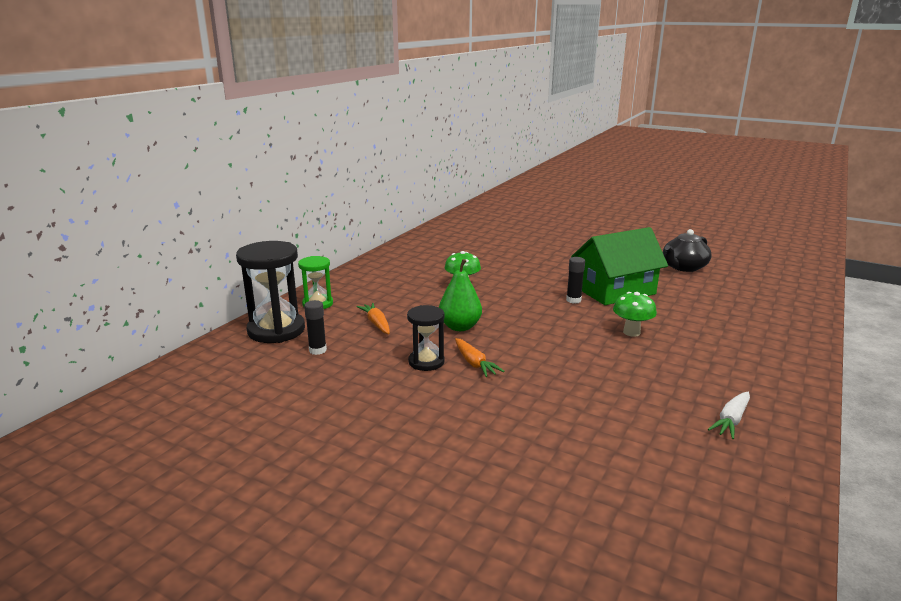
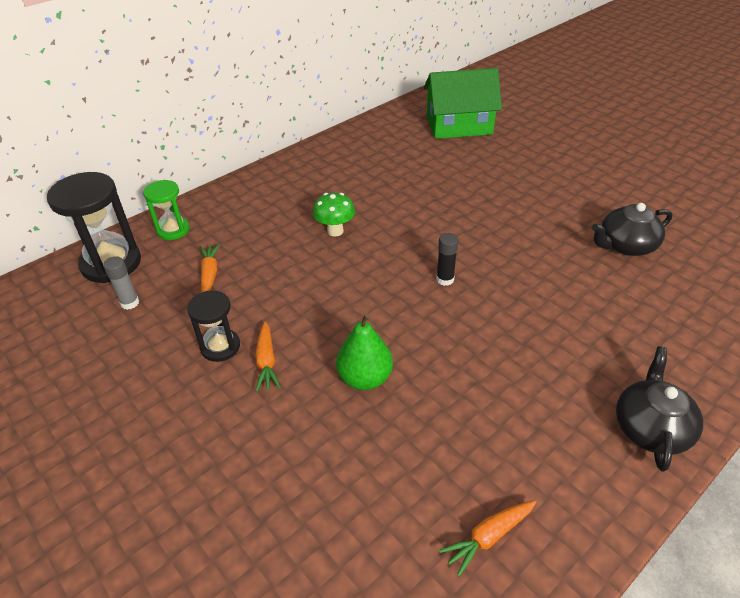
camera: 20 degrees right, 20 degrees up
(317, 350) = (130, 303): black glue stick -> grey glue stick
(460, 327) = (290, 298): green pear -> green pear (365, 378)
(615, 291) = (506, 273): green house -> green house (459, 125)
(631, 332) = (475, 352): green mushroom -> none
(731, 421) = (488, 537): white carrot -> orange carrot
(783, 348) = (651, 428): none -> black teapot

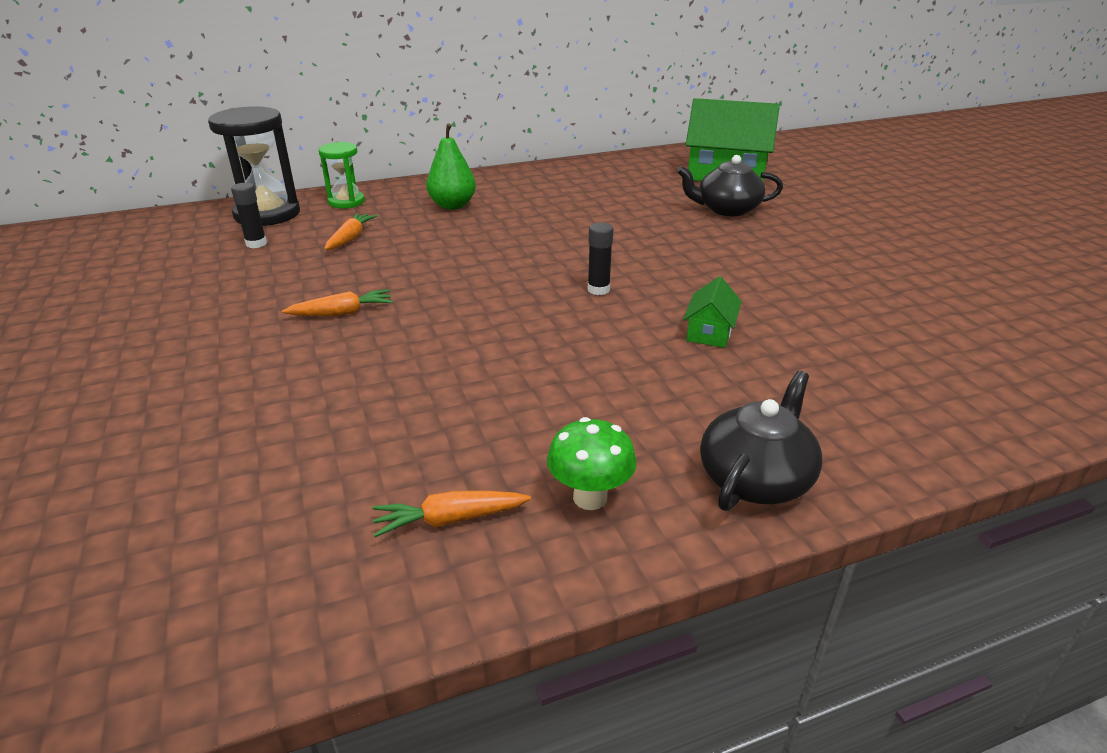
camera: 20 degrees right, 10 degrees down
(130, 303) = (256, 244): grey glue stick -> black glue stick
(220, 347) = (309, 292): black hourglass -> none
(266, 362) = (343, 313): orange carrot -> orange carrot turned 120 degrees counterclockwise
(335, 231) = (509, 230): green mushroom -> green mushroom (590, 497)
(365, 378) = (433, 348): green pear -> green pear (452, 205)
(546, 301) = (709, 332): none -> green house
(625, 245) = (861, 305): black teapot -> black teapot (727, 209)

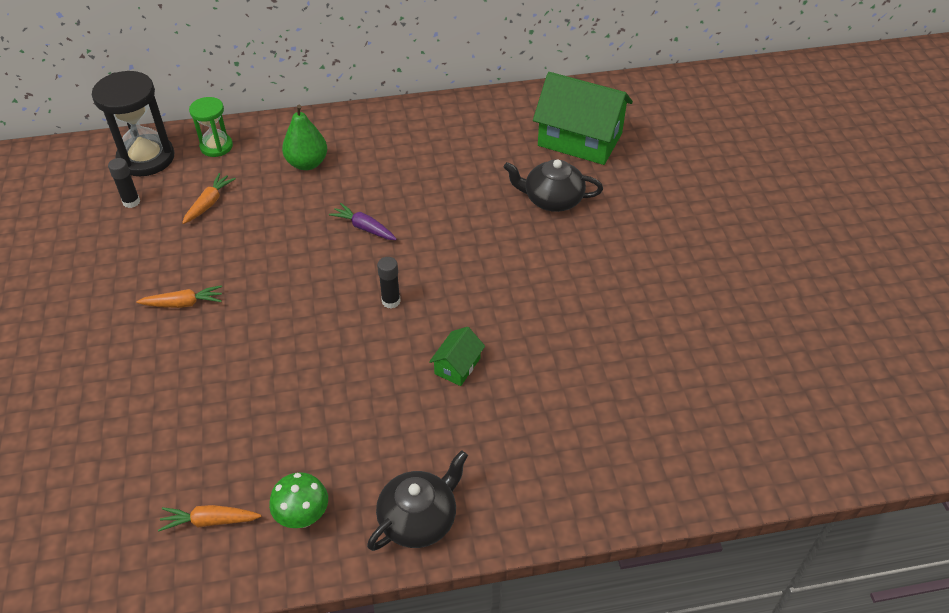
camera: 10 degrees right, 15 degrees up
(537, 241) = (364, 228): none -> purple carrot

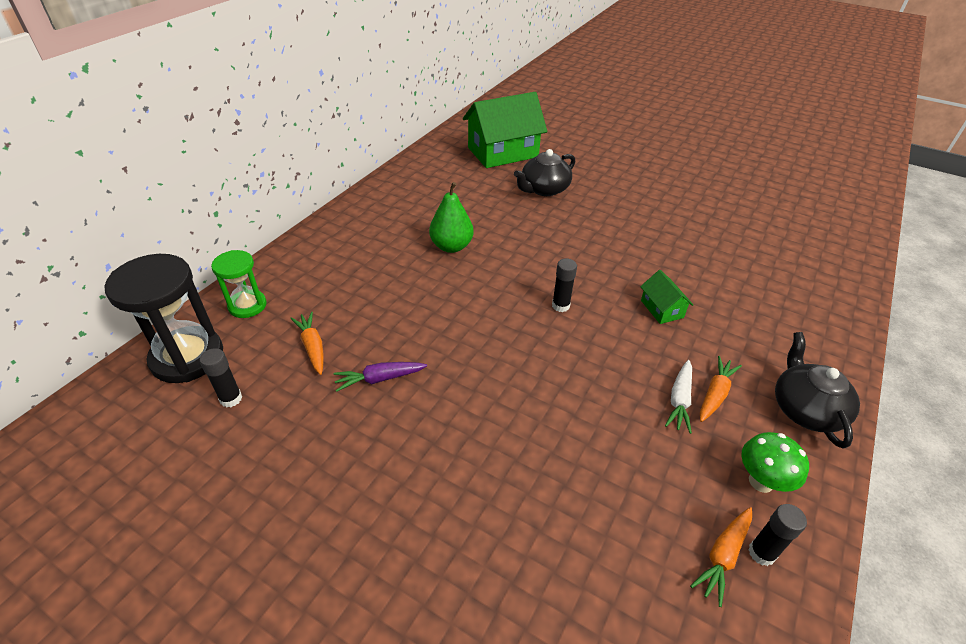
camera: 50 degrees left, 5 degrees down
(184, 303) = (420, 431): orange carrot -> orange carrot (715, 394)
(231, 543) = (761, 553): none -> black glue stick
(307, 163) = (350, 268): green pear -> green pear (451, 246)
(348, 429) = (679, 401): none -> white carrot
(364, 228) = (464, 278): purple carrot -> purple carrot (379, 379)

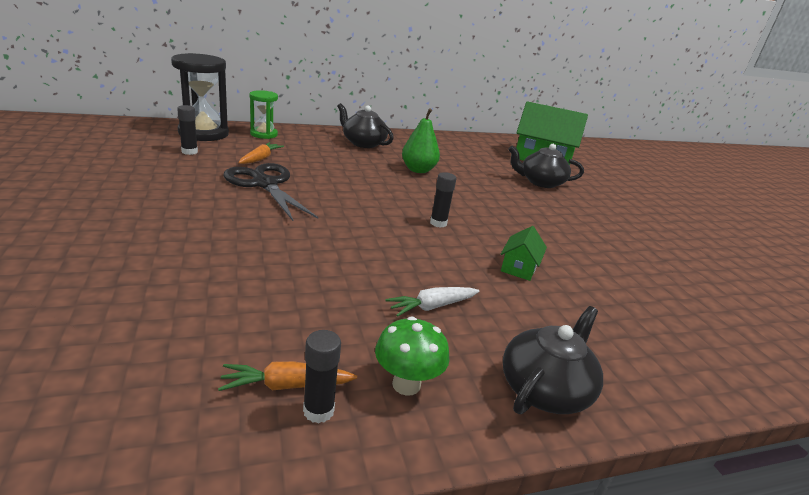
camera: 40 degrees right, 15 degrees down
(353, 242) = (363, 143): none -> black teapot
(379, 379) = (265, 184): purple carrot -> black scissors
(715, 394) = (471, 324): orange carrot -> none

